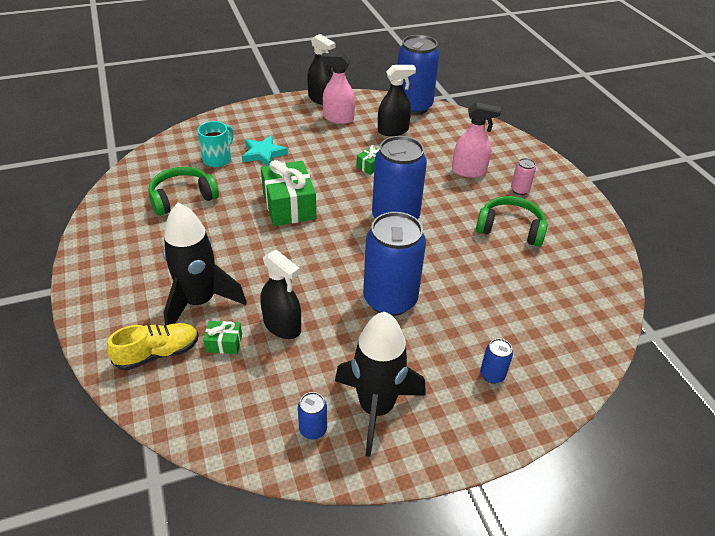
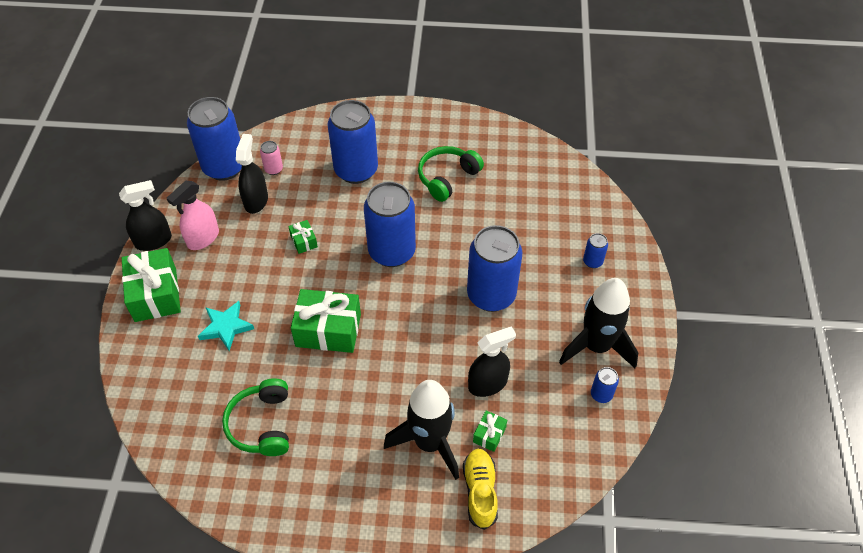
camera: 65 degrees left, 10 degrees up
(218, 159) = (209, 373): turquoise mug -> none
(274, 114) = (155, 294): none -> green gift
(469, 171) = (356, 170): pink spray bottle -> blue can
(519, 190) = (402, 148): pink can -> pink can (273, 169)

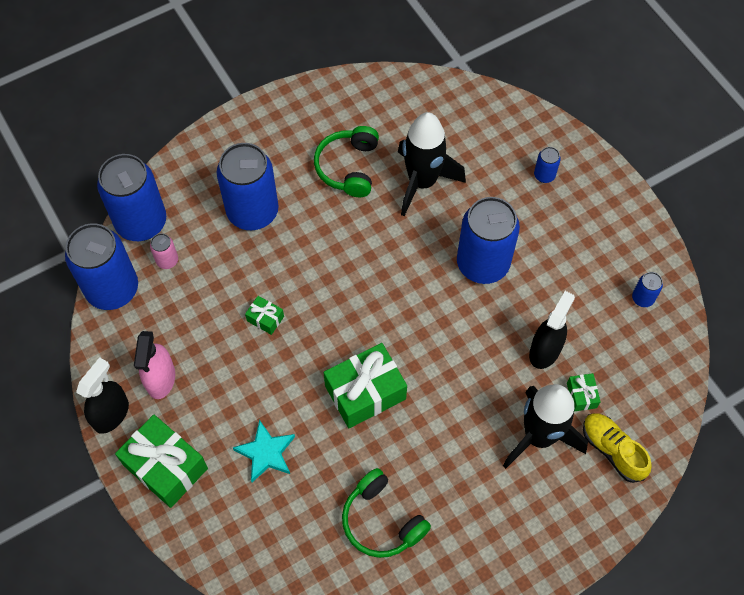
camera: 35 degrees left, 10 degrees up
(256, 201) = (179, 305): black spray bottle -> none
(392, 252) = (359, 277): blue can -> blue can (141, 222)
(596, 346) = (606, 256): black rocket -> black rocket (422, 182)

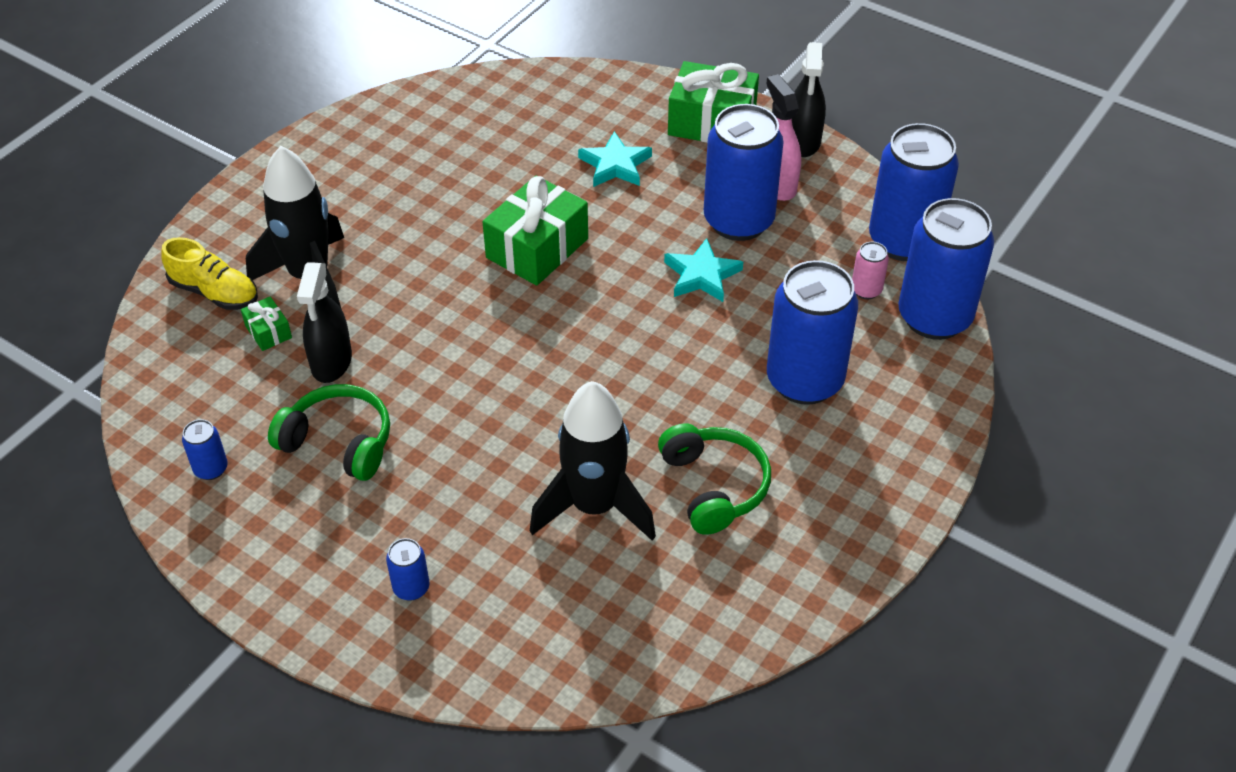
camera: 155 degrees right, 15 degrees down
(265, 318) = (701, 275): green gift -> turquoise star
(381, 521) = (458, 154): green headphones -> green headphones (339, 442)
(482, 264) = (455, 431): blue can -> blue can (738, 221)

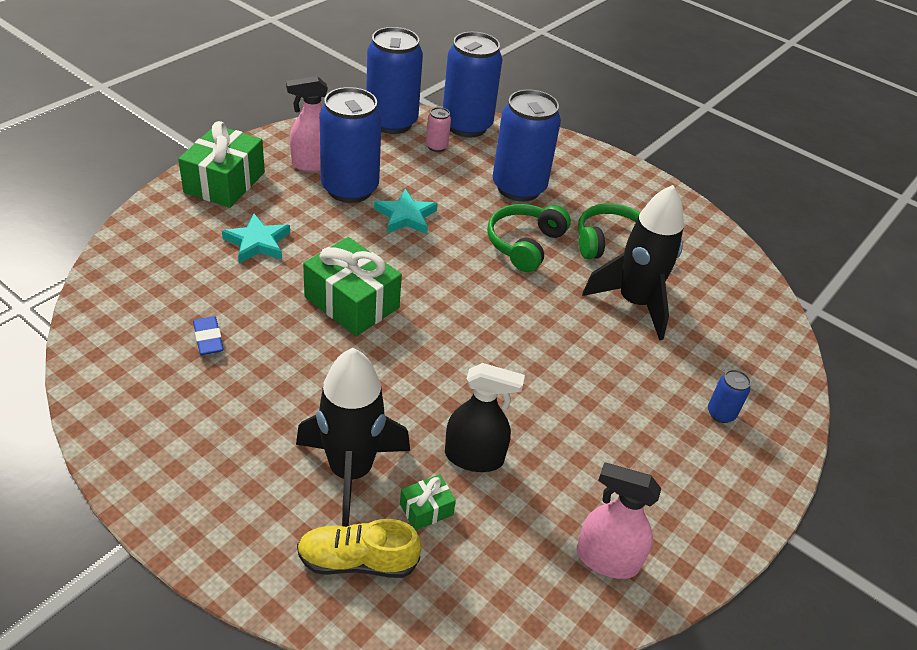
camera: 90 degrees left, 5 degrees down
(211, 469) = (607, 559): blue can -> pink spray bottle
(214, 292) = (357, 561): yellow shoe -> yellow shoe turned 120 degrees counterclockwise
(339, 442) = (573, 455): green headphones -> green headphones (525, 244)
(464, 158) = (208, 339): none -> blue eraser
(803, 141) = (268, 143): black spray bottle -> none

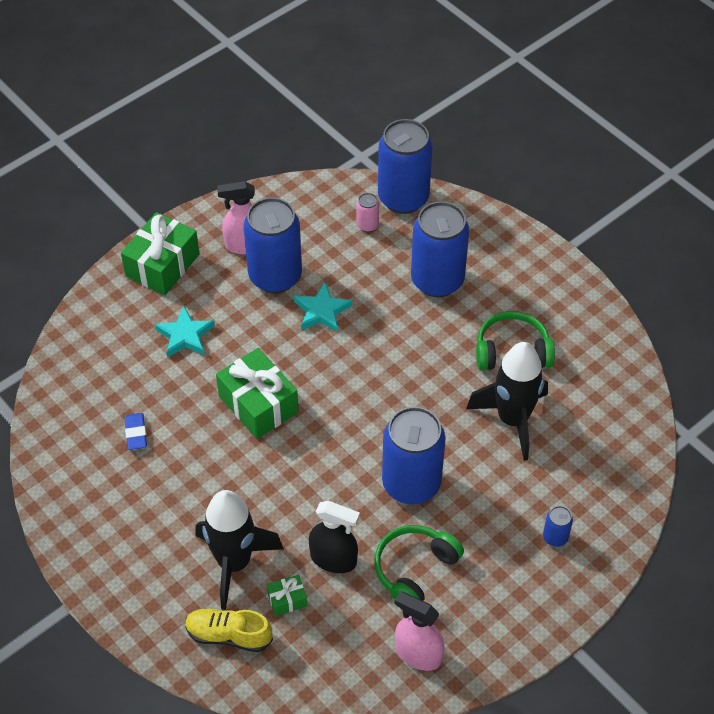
camera: 15 degrees right, 10 degrees up
(391, 122) = (328, 192): blue can -> blue can (411, 484)
(525, 244) = (427, 348): green headphones -> green headphones (414, 569)

